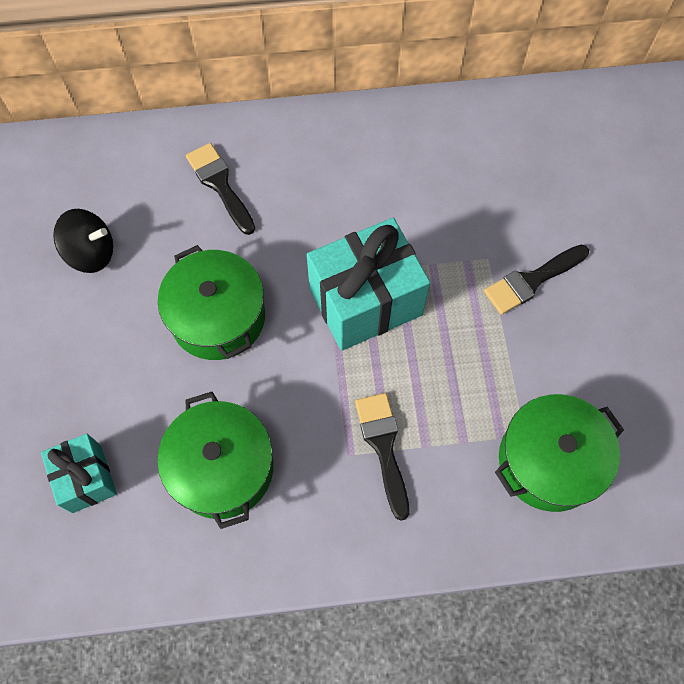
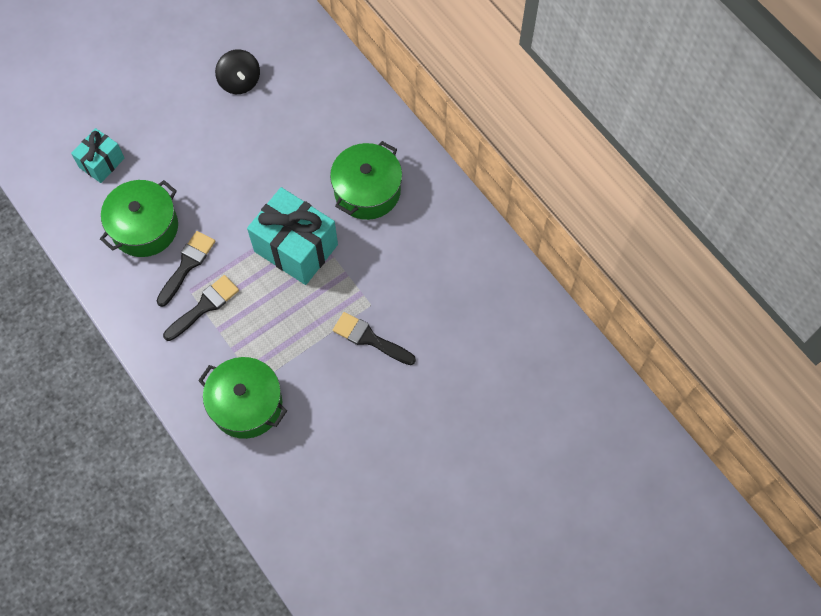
camera: 60 degrees right, 0 degrees up
(218, 317) = (237, 172): green pot -> green pot (367, 191)
(220, 185) = (330, 122): black brush -> black brush (187, 265)

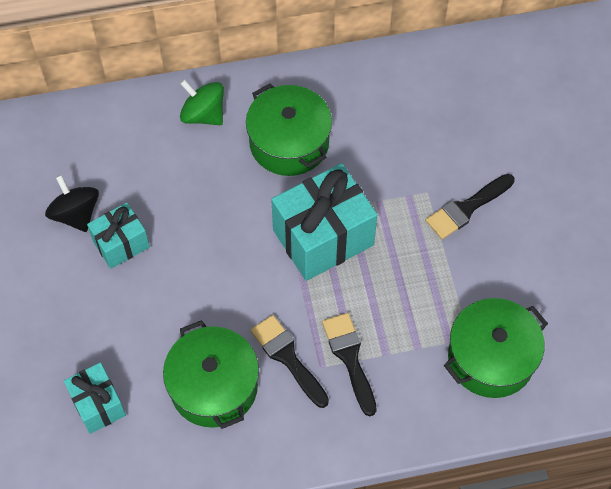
camera: 65 degrees left, 5 degrees down
(229, 120) = (121, 244): none -> turquoise gift
(240, 81) = (76, 214): black spinning top -> black spinning top turned 120 degrees counterclockwise
(363, 123) = (203, 114): none -> green spinning top

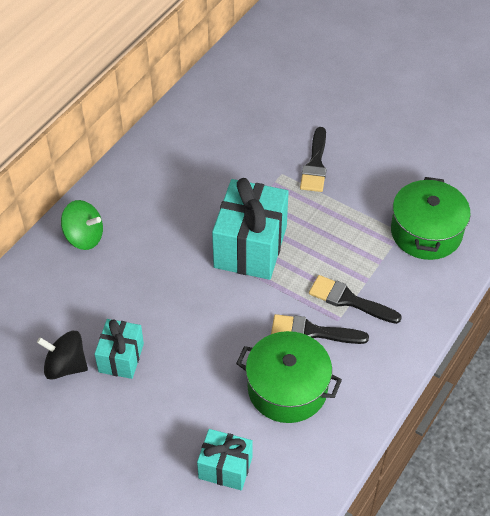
camera: 45 degrees left, 10 degrees down
(203, 114) = (84, 237): green spinning top -> green spinning top turned 150 degrees counterclockwise
(289, 143) = (163, 210): green pot -> none

